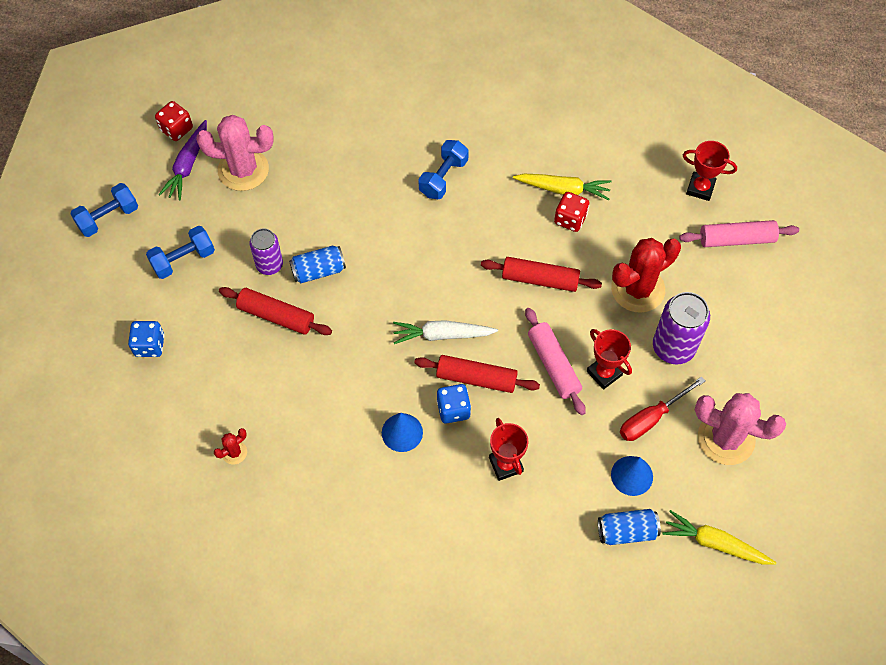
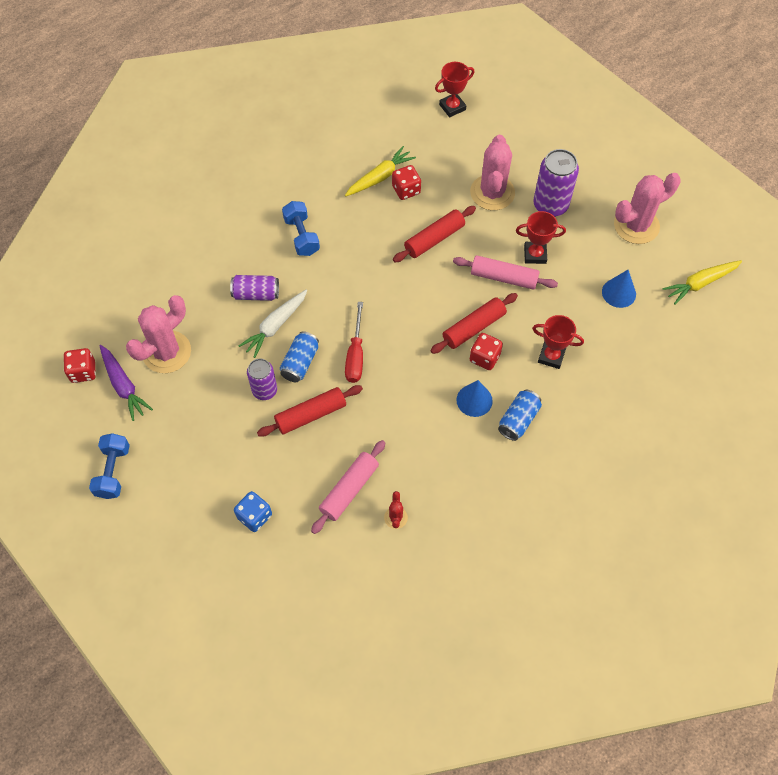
camera: 50 degrees left, 0 degrees up
(183, 259) = (203, 444): blue dumbbell -> none
(355, 189) = (256, 294): none -> purple can
(442, 335) = (423, 324): white carrot -> white carrot (275, 326)
(453, 409) = (484, 357): blue dice -> red dice
(626, 531) = (654, 324): blue can -> blue can (518, 420)
(638, 289) = (492, 192): red cactus -> pink cactus
(651, 418) = (588, 253): red screwdriver -> red screwdriver (355, 355)
(736, 239) = (506, 117): pink rolling pin -> pink rolling pin (349, 489)

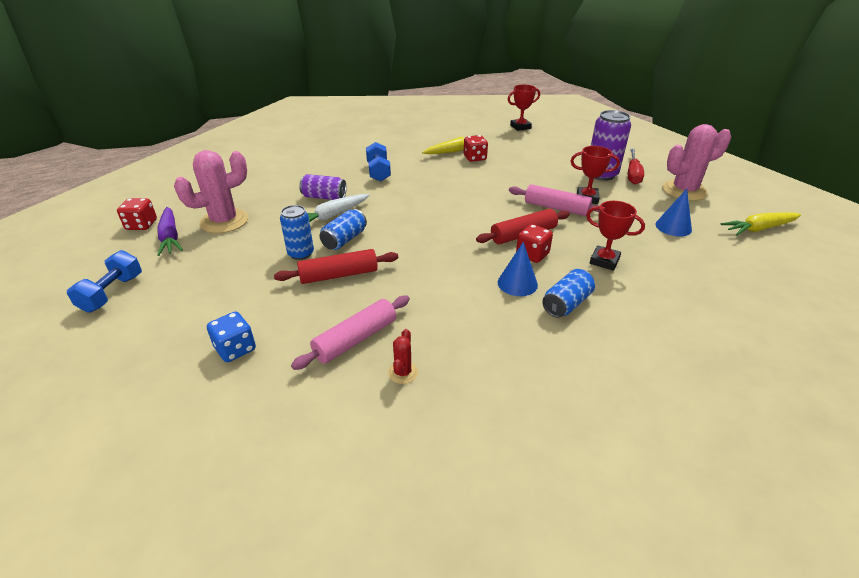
camera: 10 degrees right, 25 degrees down
(264, 390) = (301, 253): purple can -> blue can
(355, 355) = (400, 240): red screwdriver -> red screwdriver (632, 174)
(434, 239) = (494, 182): red rolling pin -> none
(492, 192) = (549, 165): pink cactus -> none

